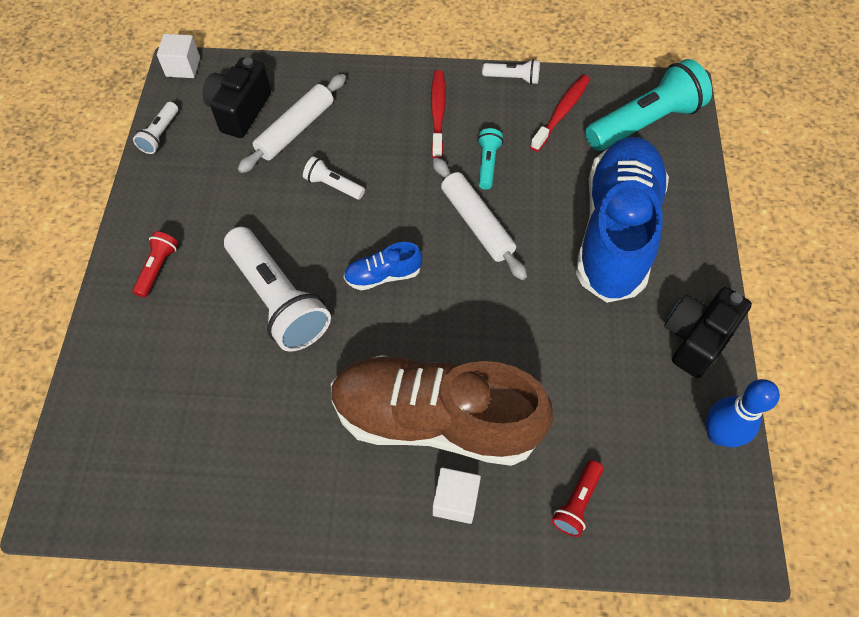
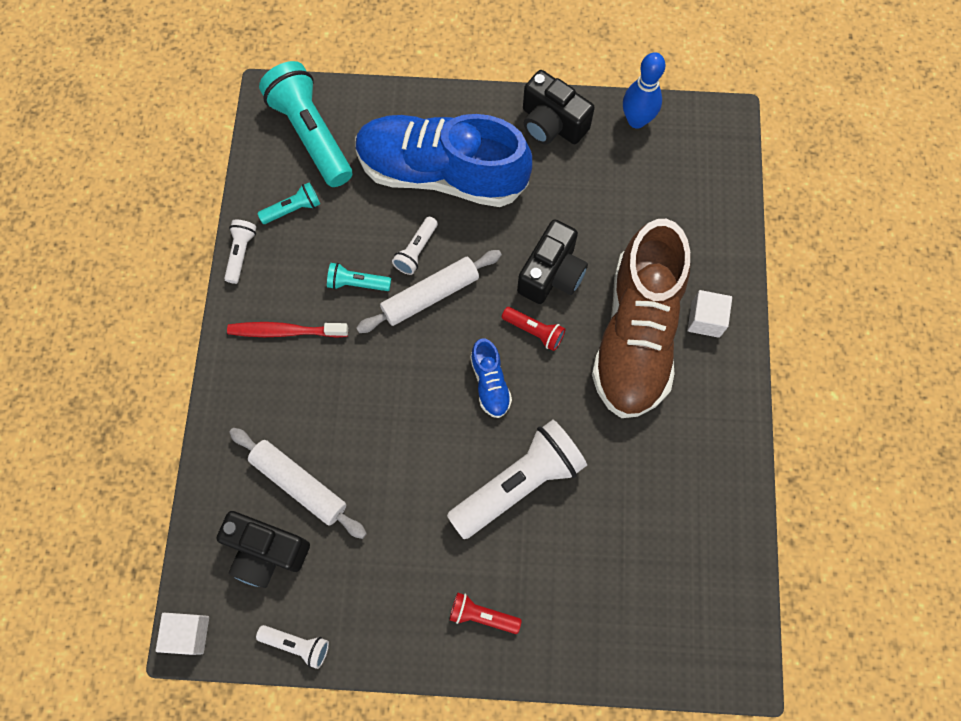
camera: 90 degrees left, 10 degrees up
(333, 185) = (379, 438): white flashlight -> white flashlight (416, 251)
(506, 334) = (551, 274): none -> black camera
(561, 112) = (293, 209): red toothbrush -> turquoise flashlight
(577, 502) = (699, 228): red flashlight -> red flashlight (534, 331)

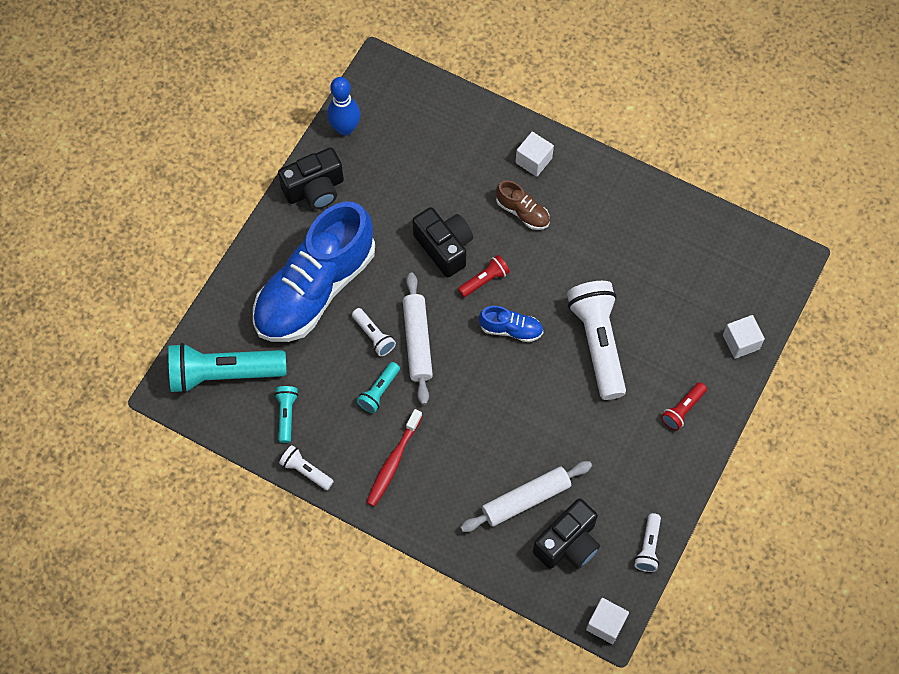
camera: 65 degrees left, 5 degrees down
(297, 644) = (648, 547): white flashlight -> white flashlight turned 150 degrees clockwise
(601, 650) = (741, 342): none -> white cube
(636, 335) = (522, 212): brown shoe -> brown shoe, size x0.41

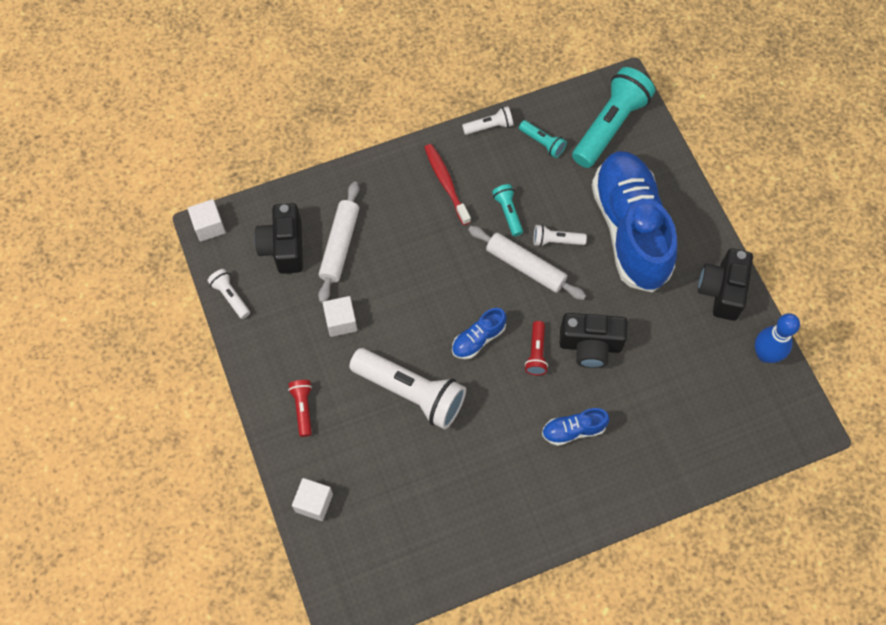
camera: 130 degrees right, 0 degrees up
(522, 212) = (573, 430): brown shoe -> blue shoe
(533, 160) = (615, 479): white cube -> white cube (341, 321)

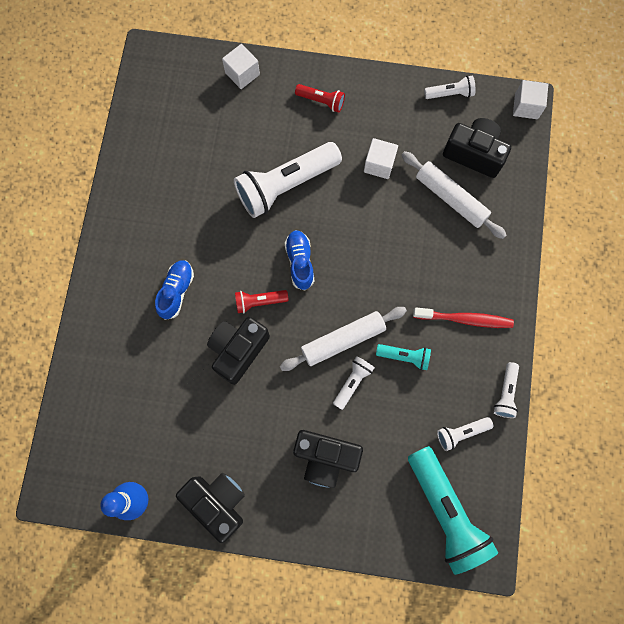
camera: 120 degrees right, 10 degrees up
(536, 353) = (259, 302): red flashlight -> red flashlight turned 45 degrees counterclockwise
(542, 143) = (461, 433): turquoise flashlight -> white flashlight
(630, 229) = (325, 457): blue shoe -> black camera

